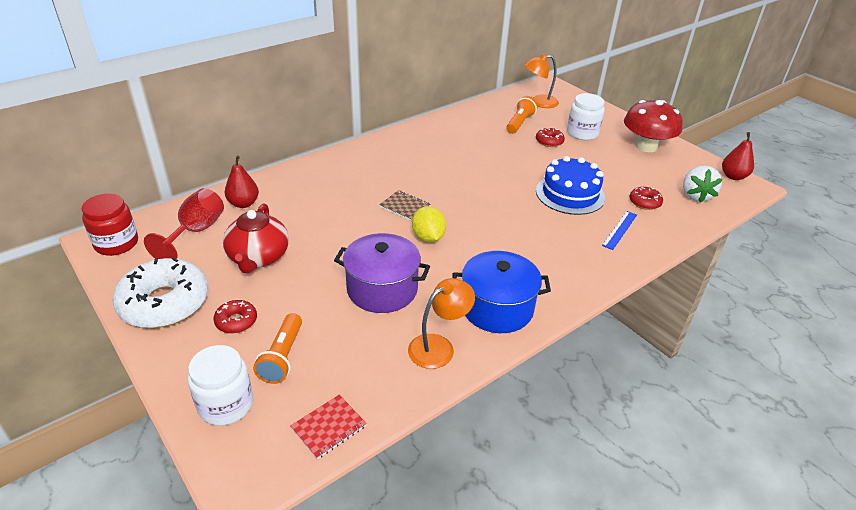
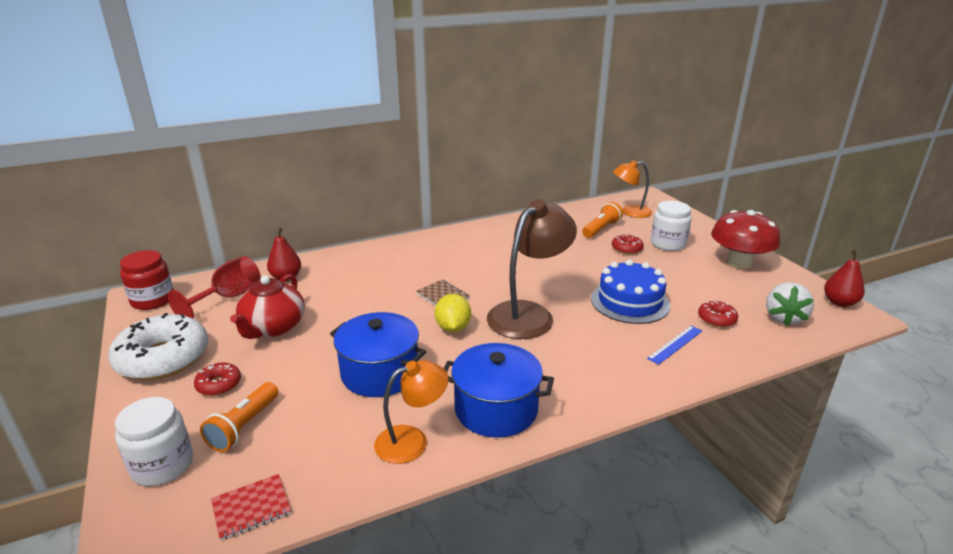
camera: 15 degrees right, 10 degrees down
(382, 289) = (380, 373): purple pot -> blue pot
(489, 215) = (528, 314): none -> brown lamp

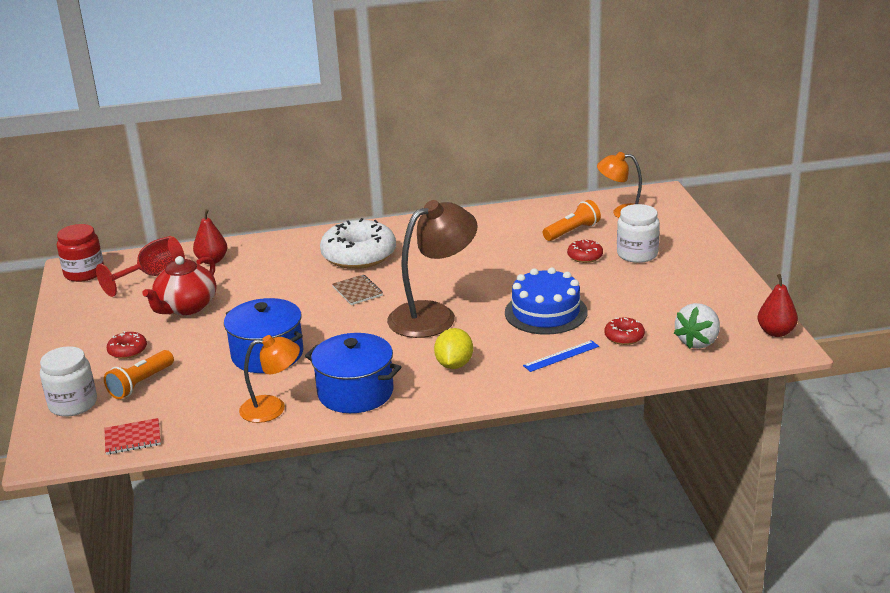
camera: 15 degrees right, 0 degrees up
(163, 358) = (85, 325): white donut -> white donut (359, 255)
(453, 328) = (352, 322): yellow lemon -> yellow lemon (454, 365)
(739, 263) = (701, 281): red mushroom -> none

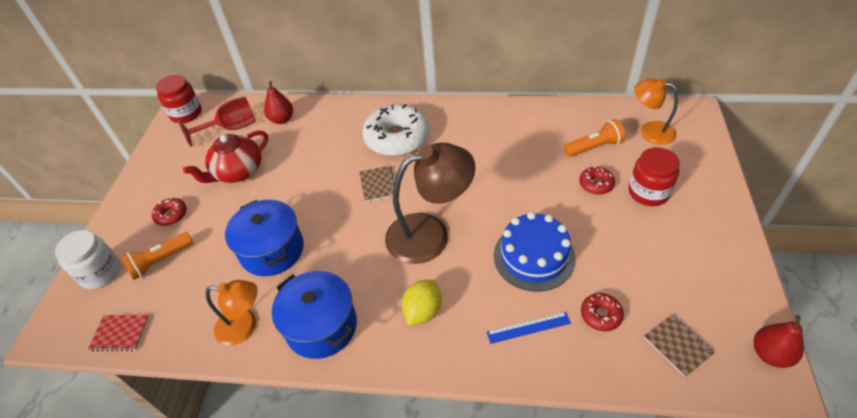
camera: 20 degrees right, 20 degrees up
(637, 254) = (648, 192): white jar -> red jar
(698, 342) = (677, 346): white strawberry -> brown notebook

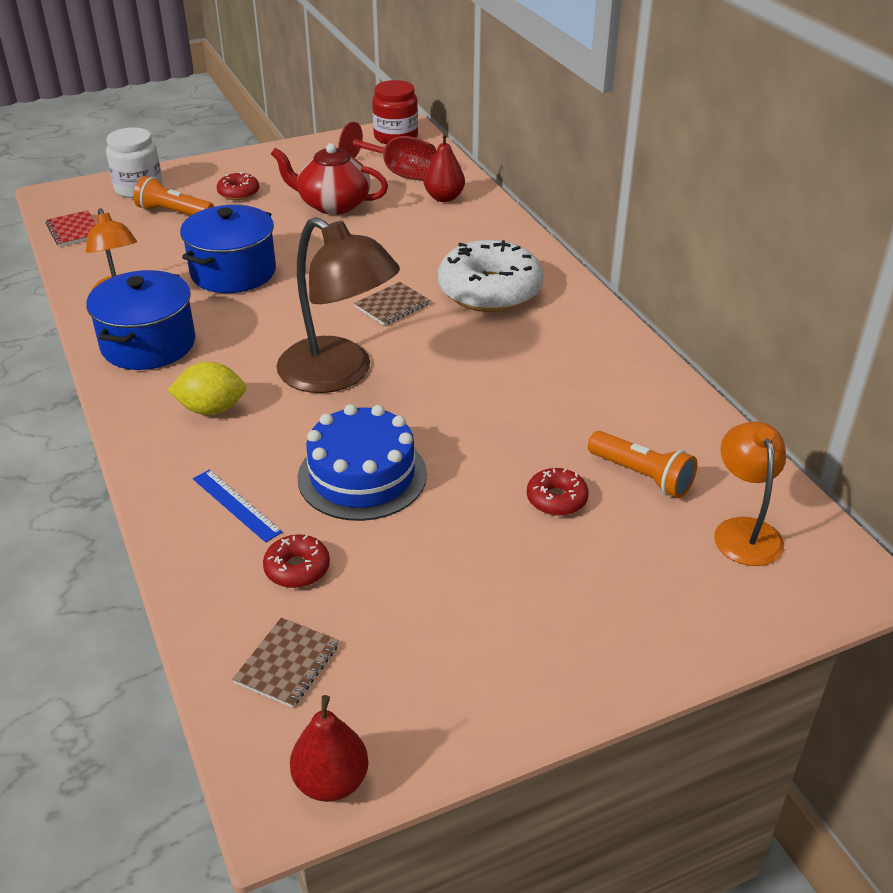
camera: 55 degrees right, 10 degrees down
(648, 192) = (587, 562): red jar -> none

